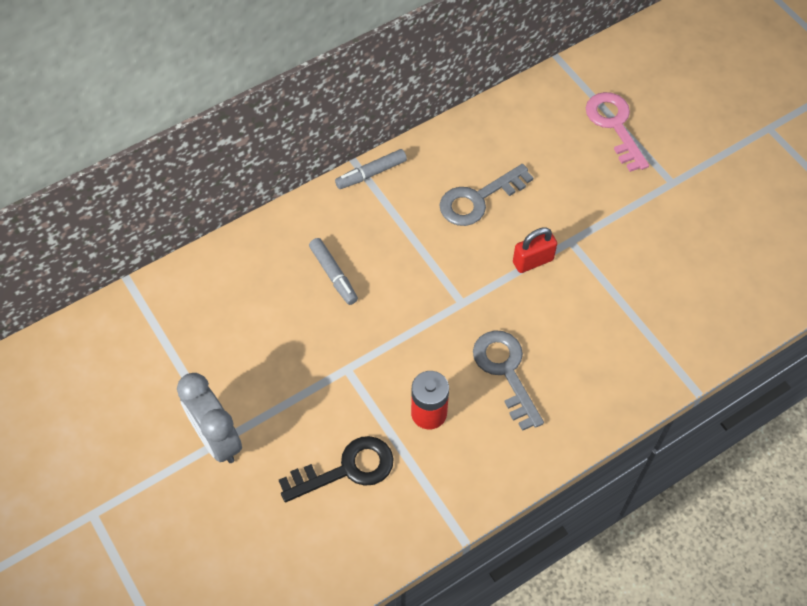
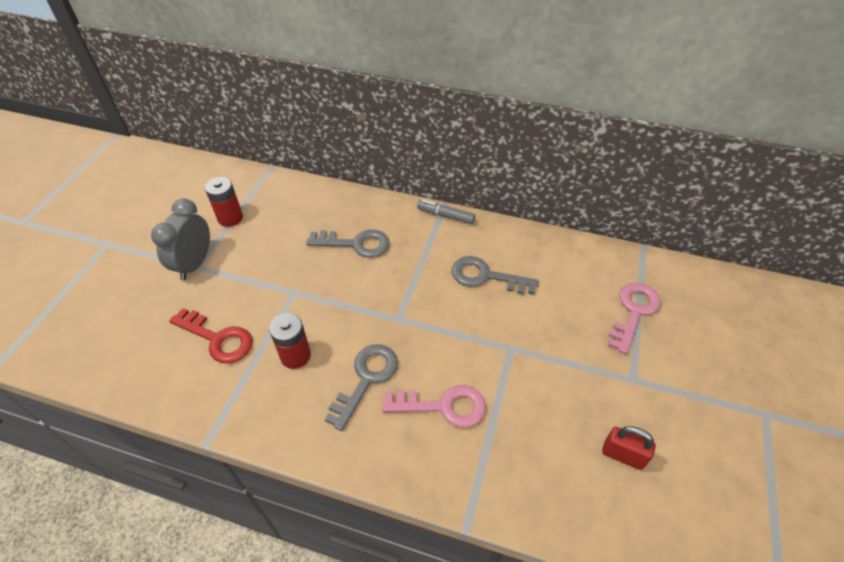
camera: 50 degrees right, 10 degrees down
(175, 367) = (230, 218): none -> red battery
(333, 275) = (356, 244): grey marker -> grey key
(347, 469) = (218, 339): black key -> red key
(533, 261) = (471, 337): red padlock -> red padlock (623, 455)
(583, 332) = (443, 406): none -> pink key

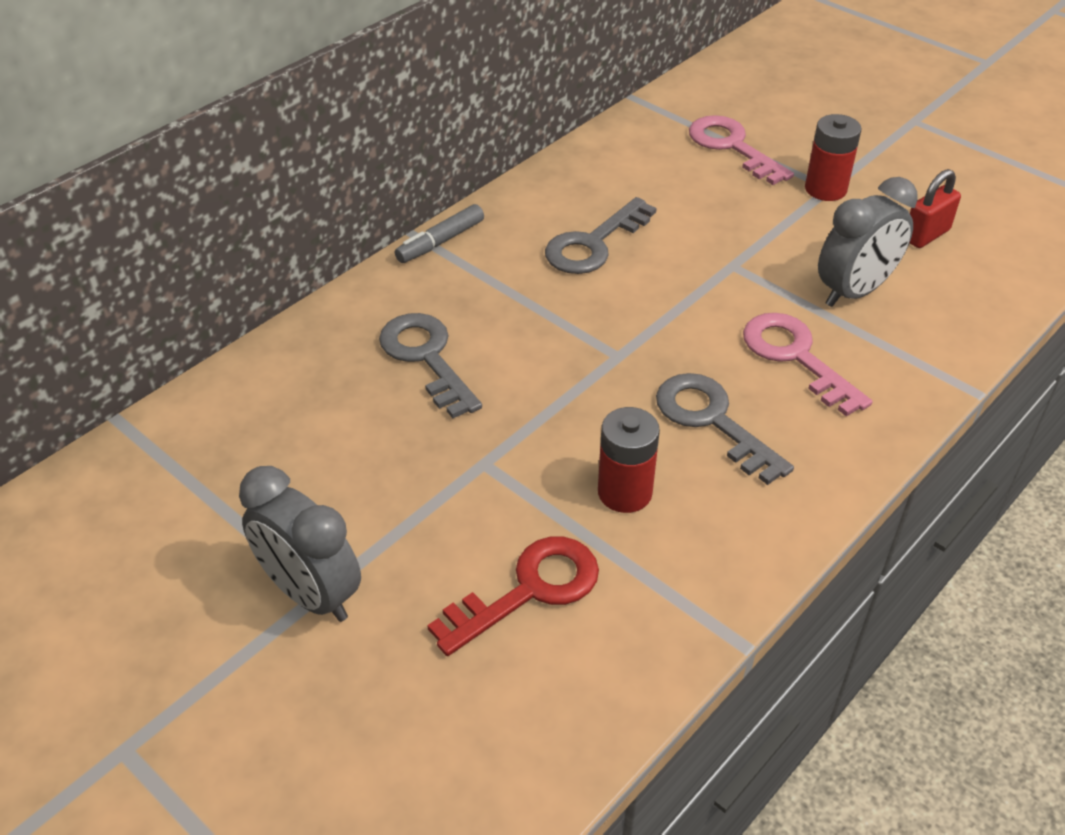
camera: 65 degrees left, 5 degrees down
(230, 218) = (219, 513): red battery -> red battery (825, 189)
(356, 244) = (426, 358): grey key -> grey key turned 60 degrees counterclockwise
(443, 406) = (795, 357): pink key -> pink key turned 60 degrees counterclockwise
(527, 424) = (854, 292): none -> grey clock

